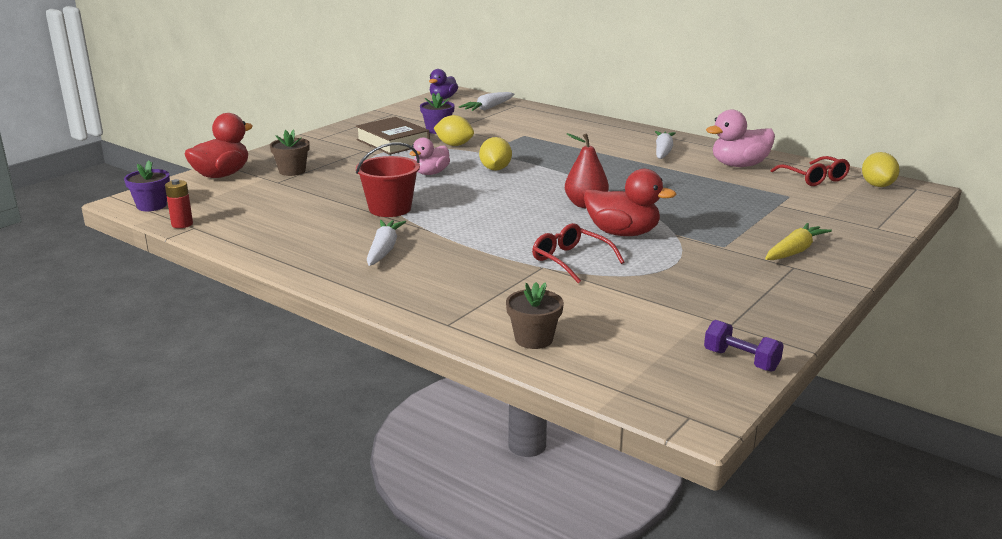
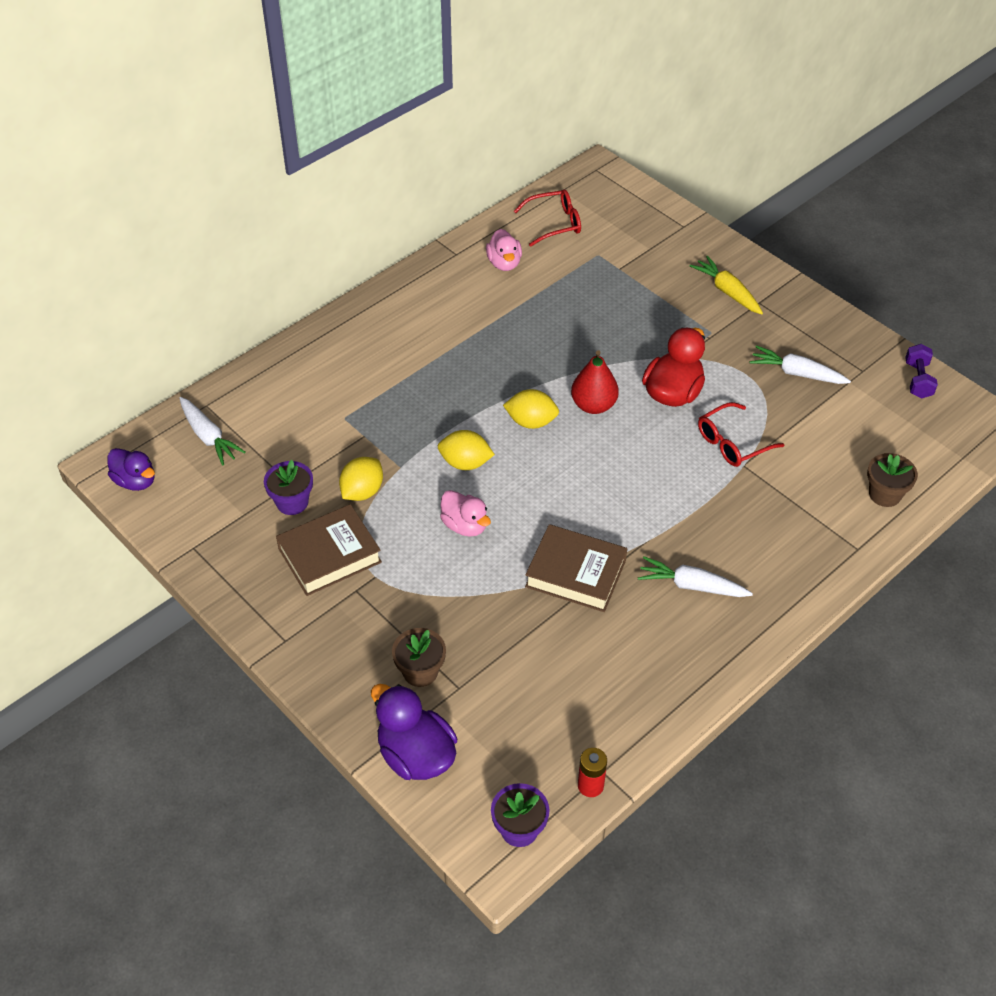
camera: 80 degrees left, 25 degrees up
(221, 175) = (416, 755): red duck -> purple duck
(390, 209) = (575, 573): red bucket -> brown book
(663, 151) = (443, 309): white carrot -> white carrot (797, 373)
(739, 165) = (504, 263): pink duck -> pink duck, size x0.66
(741, 360) = (918, 380): purple dumbbell -> purple dumbbell turned 45 degrees counterclockwise
(877, 185) = (582, 190): yellow lemon -> yellow lemon (531, 422)

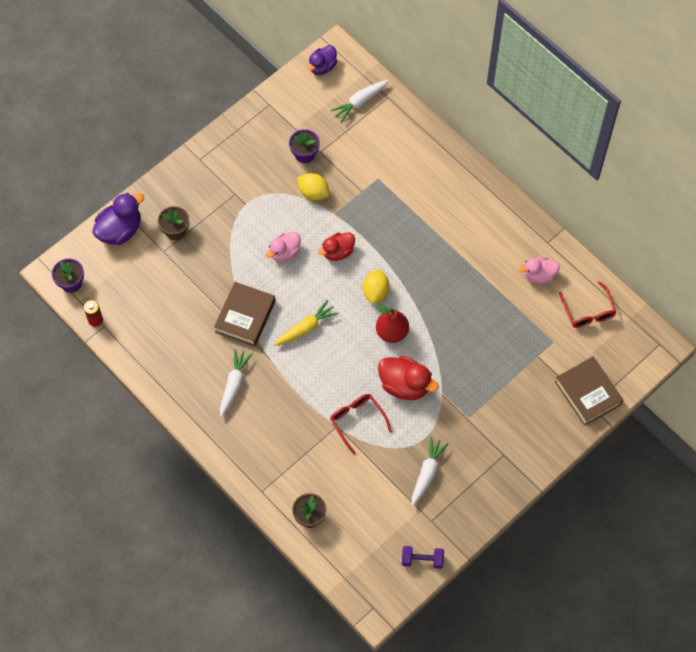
camera: 90 degrees right, 15 degrees up
(329, 555) = (262, 178): brown book -> brown book (588, 393)
(465, 463) = (338, 252): yellow lemon -> red duck
(727, 291) = (515, 432): yellow carrot -> yellow carrot (306, 328)

